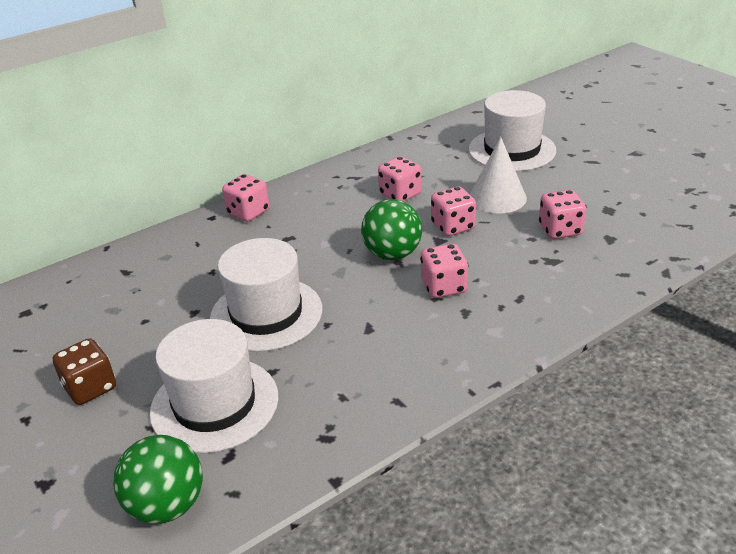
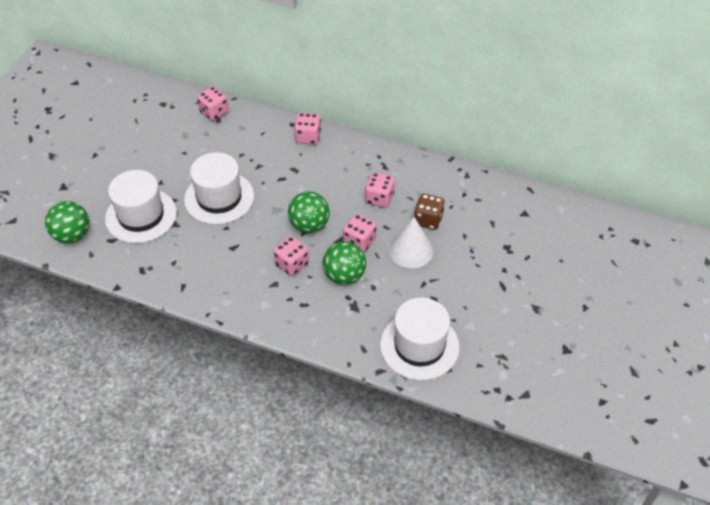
camera: 55 degrees right, 15 degrees up
(90, 388) = (126, 164): brown dice -> brown dice (428, 220)
(497, 253) = (344, 276): none -> green ball
(512, 150) = (484, 233): white hat -> white hat (419, 346)
(560, 230) = (393, 298): pink dice -> pink dice (214, 112)

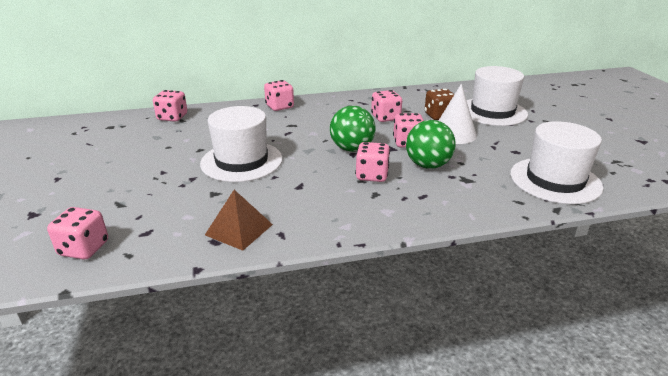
camera: 35 degrees left, 20 degrees down
(72, 235) = (84, 248): green ball -> pink dice
(141, 215) = (165, 201): white hat -> white hat (492, 112)
(162, 268) = (239, 229): none -> brown pyramid

